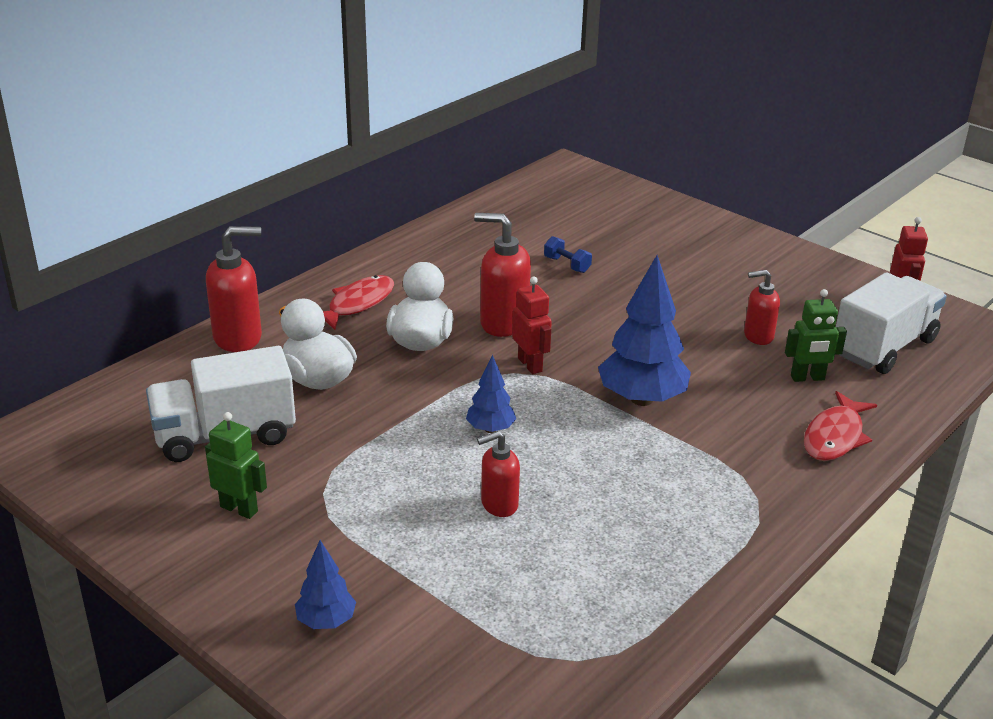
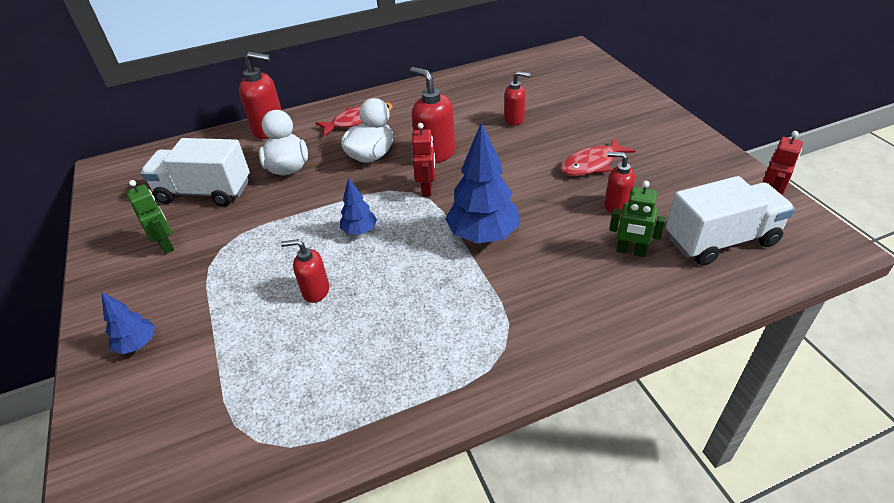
camera: 30 degrees right, 10 degrees up
(567, 265) = (514, 119): blue dumbbell -> red soap dispenser
(835, 436) = (614, 311): red fish -> red fish (592, 164)

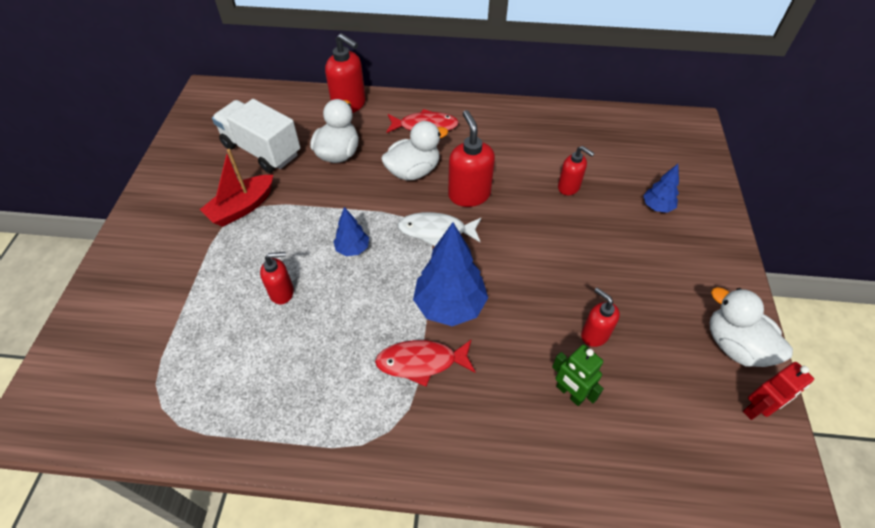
camera: 25 degrees right, 10 degrees up
(137, 344) = (136, 275): blue tree -> blue tree (657, 207)
(166, 245) = (205, 191): green robot -> none
(219, 243) = (242, 208): none -> red boat
(315, 291) = (282, 292): red soap dispenser -> red soap dispenser turned 135 degrees clockwise
(427, 189) = (436, 231): red robot -> white fish
(592, 164) = (606, 275): red fish -> red fish (421, 362)
(720, 170) = (735, 345): none -> white duck
(720, 240) = (669, 428): white truck -> none

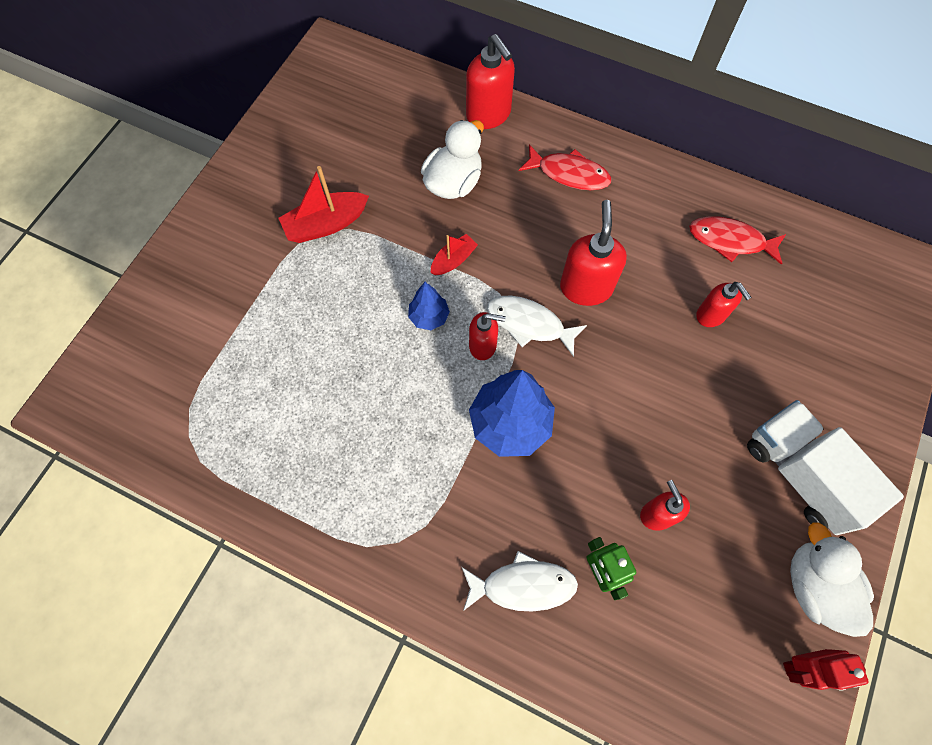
camera: 20 degrees right, 15 degrees up
(262, 150) = (368, 152): white truck -> white truck (800, 474)
(282, 292) = (338, 346): red soap dispenser -> red soap dispenser (483, 345)
(358, 204) = (453, 260): none -> red boat
(413, 171) = (532, 234): white duck -> none
(421, 362) = (456, 479): red fish -> red fish (730, 241)
(511, 427) = (523, 585): none -> white fish
(657, 207) = (809, 378): blue tree -> none

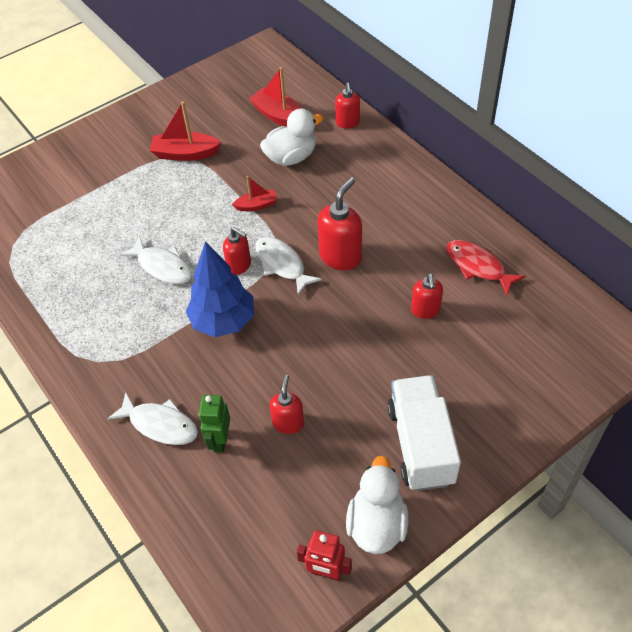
camera: 30 degrees right, 15 degrees down
(395, 385) = (162, 266): none -> white fish
(406, 134) = (279, 116): none -> red boat
(429, 317) = (214, 234): blue tree -> none
(489, 115) = (347, 123): red soap dispenser -> red soap dispenser, size x0.62
(569, 174) = (381, 179): red fish -> none

